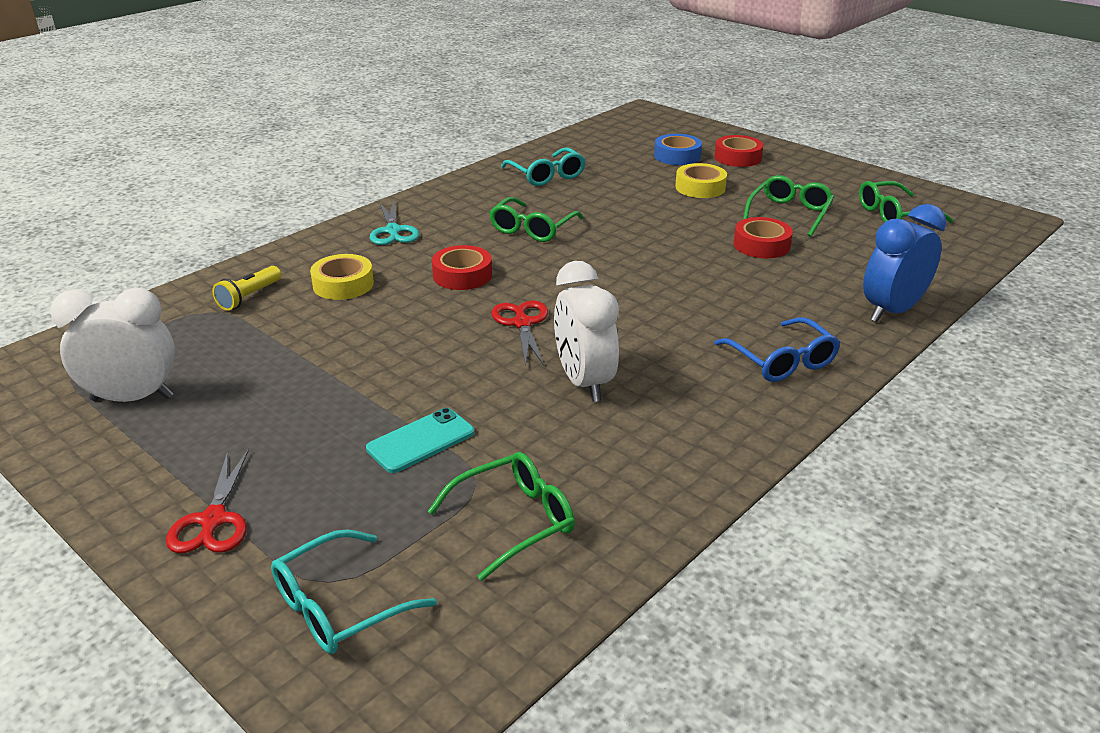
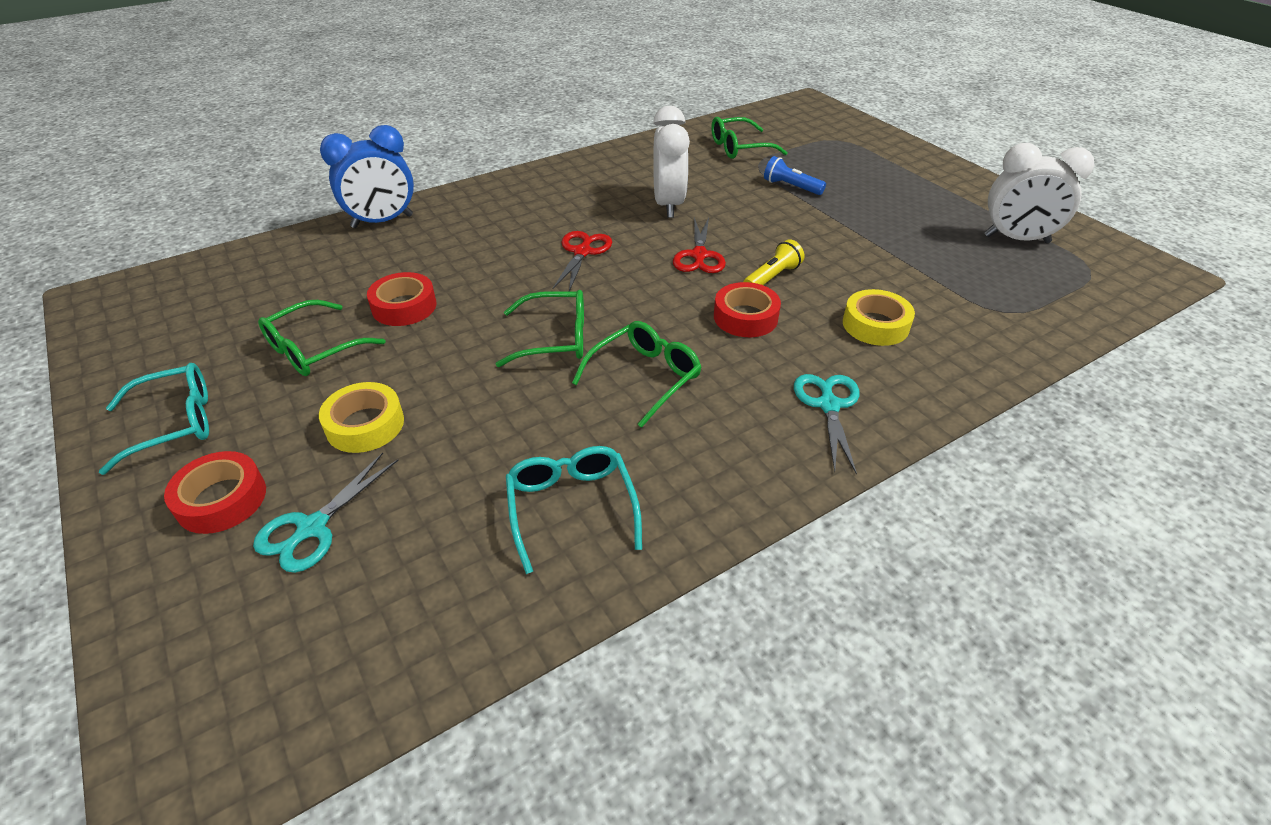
camera: 165 degrees left, 10 degrees up
(213, 520) = (910, 167): red scissors -> red scissors (582, 252)
(249, 297) = (973, 324): yellow flashlight -> yellow flashlight (772, 277)
(339, 606) = (830, 132): turquoise glasses -> turquoise glasses (175, 423)
(421, 441) = (791, 187): turquoise phone -> blue flashlight
(677, 156) = (312, 527): blue tape -> turquoise scissors
(782, 361) = (514, 199): blue glasses -> none
(894, 214) = (201, 326): green glasses -> green glasses (555, 339)

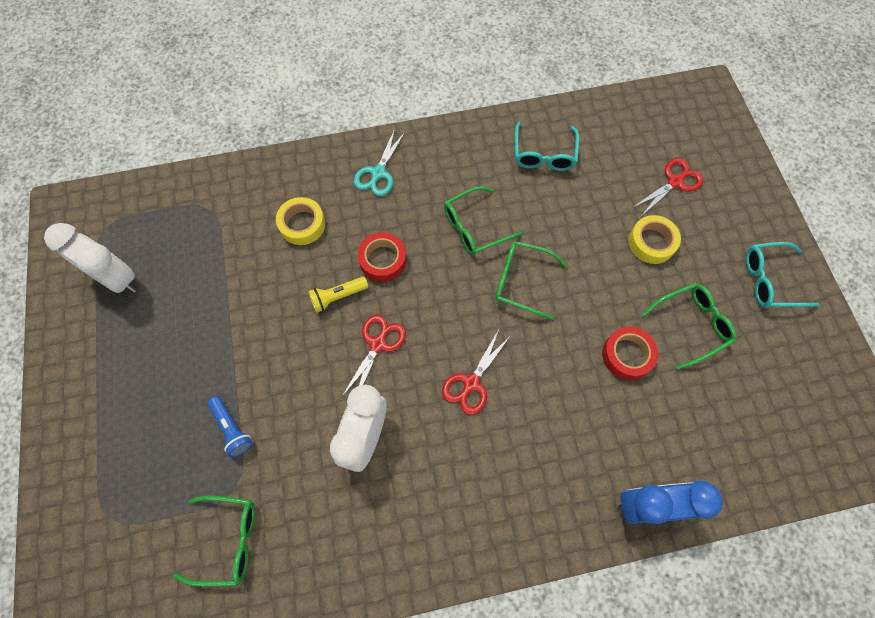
camera: 160 degrees left, 25 degrees up
(221, 499) = (726, 213): red tape -> none
(312, 527) = (674, 182): turquoise scissors -> red scissors

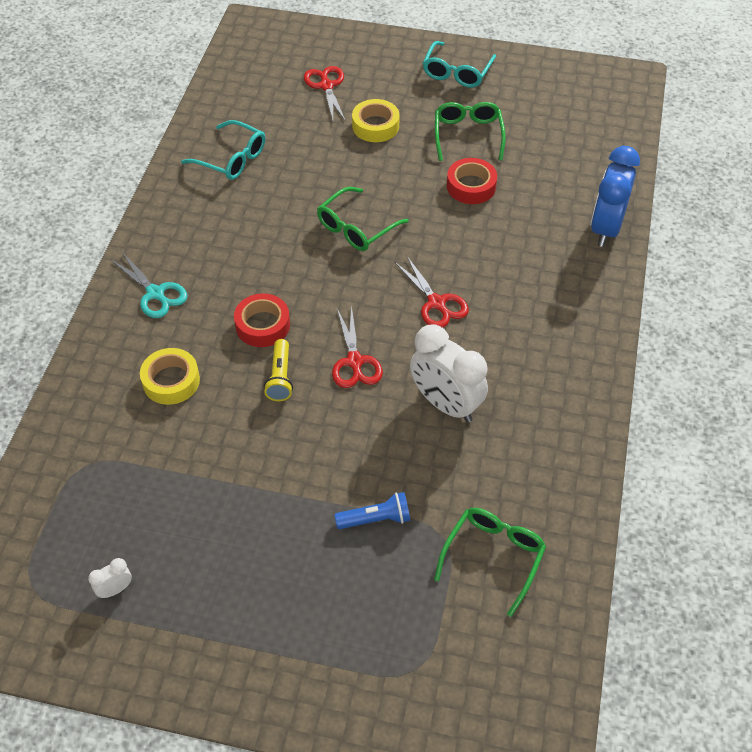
camera: 65 degrees left, 15 degrees down
(117, 279) = (115, 589): white clock -> white clock, size x0.43
(378, 344) = (354, 361): red scissors -> red scissors turned 150 degrees counterclockwise
(474, 227) = (275, 240): green glasses -> none

